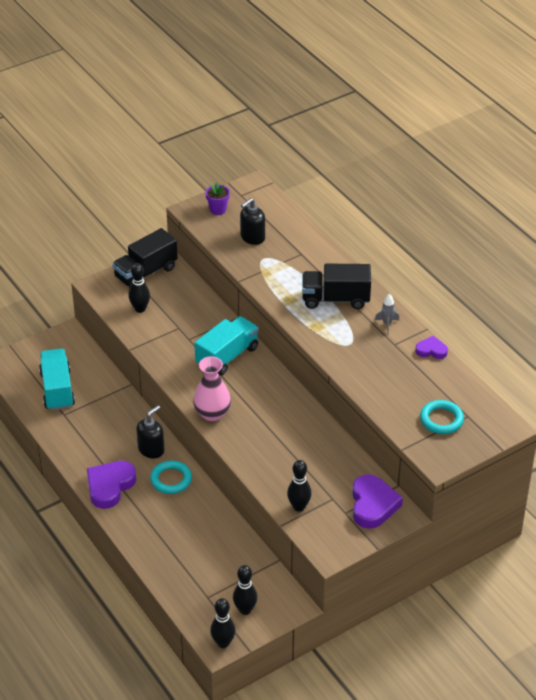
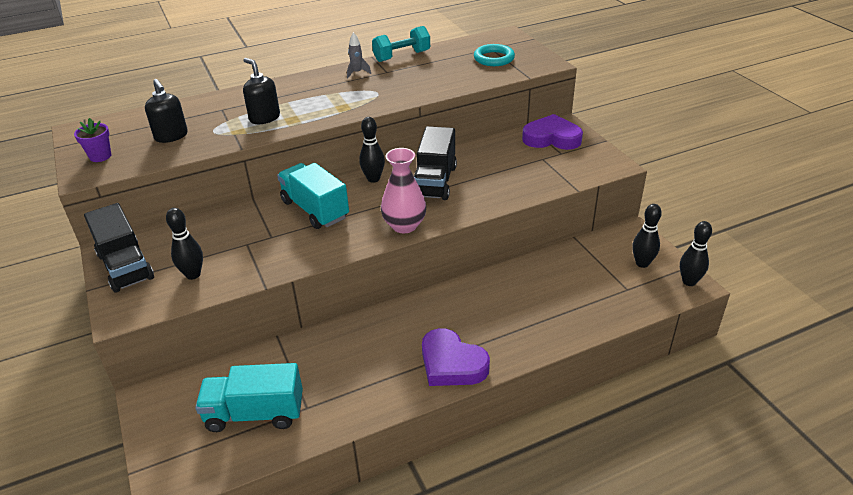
camera: 80 degrees left, 5 degrees down
(151, 449) = (397, 322): black soap dispenser -> black soap dispenser (264, 118)
(171, 479) = (450, 307): turquoise ring -> none
(299, 507) = (553, 178): black bowling pin -> black bowling pin (373, 179)
(335, 299) = (306, 95): black truck -> black truck (435, 182)
(431, 350) = (402, 56): purple heart -> turquoise dumbbell

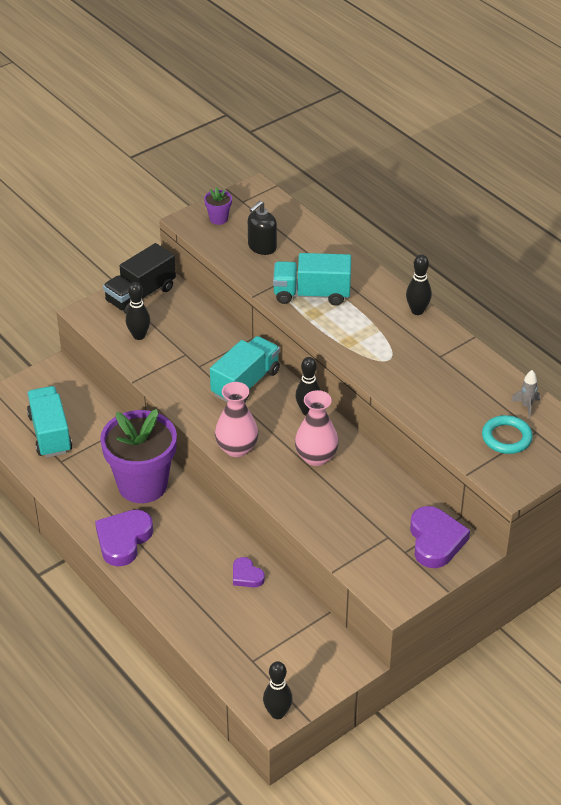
camera: 75 degrees right, 5 degrees up
(264, 118) = (311, 294): black soap dispenser -> turquoise truck
(357, 73) = (428, 334): grey rocket -> grey rocket (526, 406)
(375, 339) = (142, 485): none -> purple flower pot
(402, 56) = (483, 360): turquoise dumbbell -> none
(435, 182) = (316, 457): black truck -> pink vase
(522, 279) = (246, 576): none -> purple heart
(642, 263) = (298, 672): black bowling pin -> black bowling pin (417, 311)

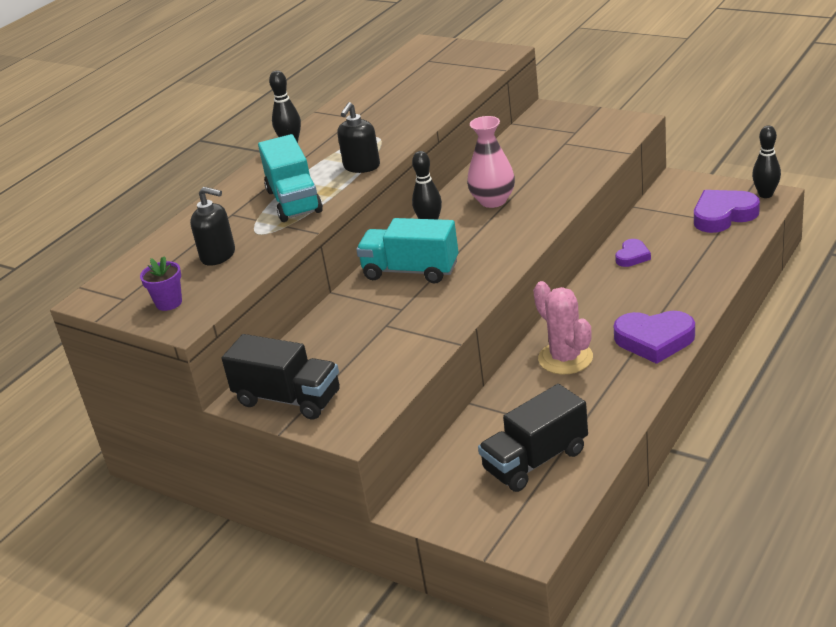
camera: 105 degrees left, 10 degrees down
(50, 434) = (535, 460): turquoise truck -> black truck
(139, 336) = (371, 370): black bowling pin -> none
(142, 485) = (565, 358): purple flower pot -> pink cactus
(237, 448) = (516, 243): pink vase -> none
(339, 339) = (361, 166): none -> black soap dispenser
(435, 541) = (550, 124): purple heart -> purple heart (723, 215)
(506, 437) = (445, 67): turquoise ring -> none
(526, 406) = (398, 70): grey rocket -> none

